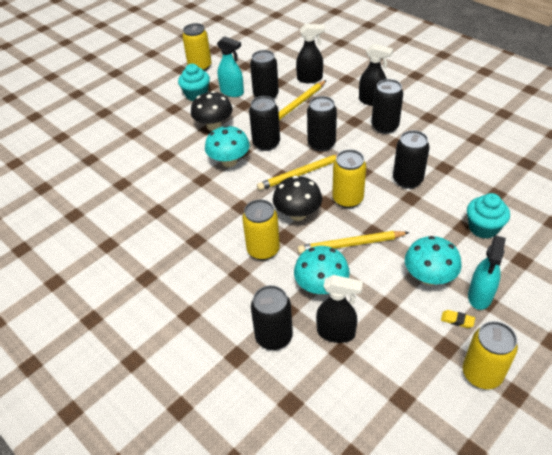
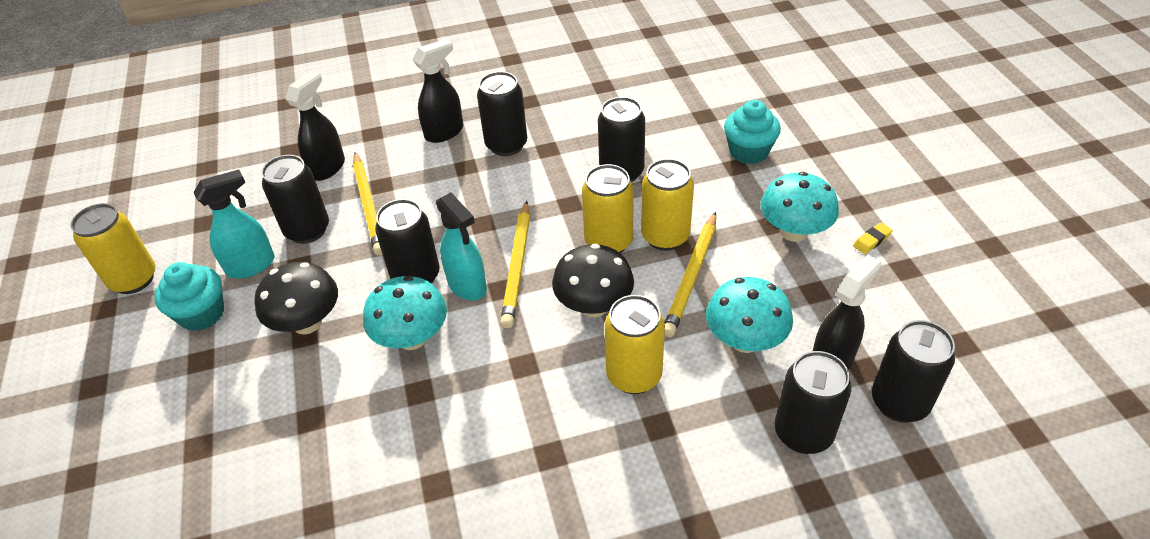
camera: 60 degrees left, 0 degrees up
(321, 144) = (478, 218): black can -> black can (899, 403)
(480, 296) = (847, 205): turquoise spray bottle -> turquoise spray bottle (467, 285)
(481, 374) = (956, 259): yellow can -> yellow can (665, 237)

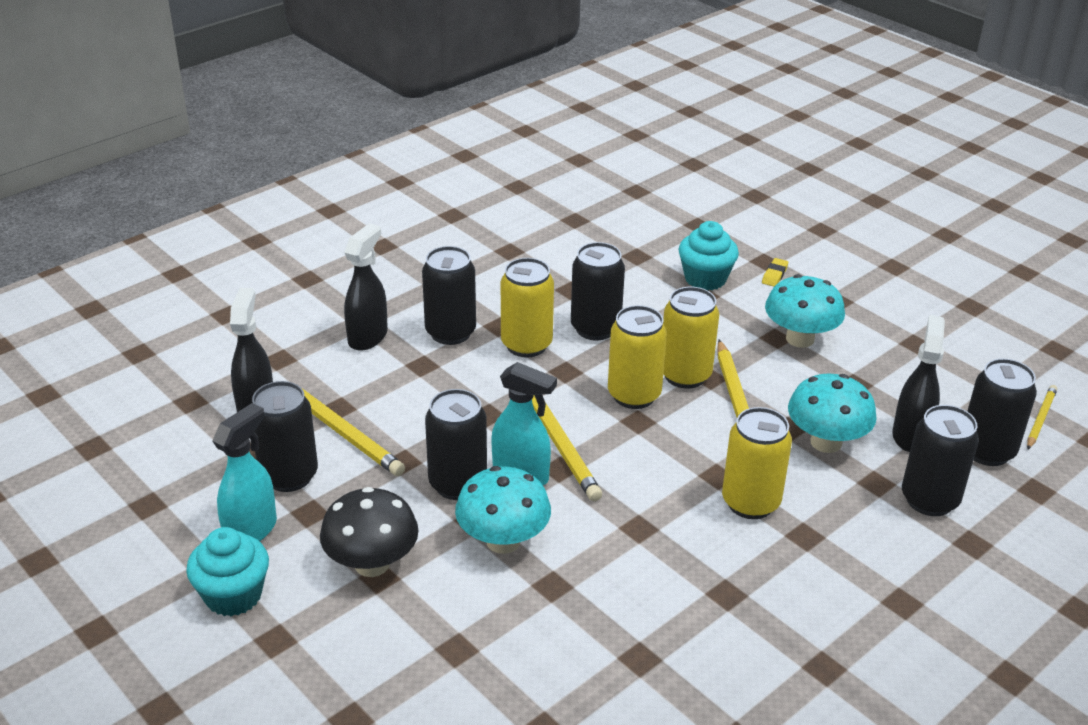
camera: 30 degrees left, 10 degrees down
(134, 279) = (108, 589): yellow can -> yellow can (526, 345)
(594, 306) = (665, 455): black mushroom -> none
(871, 240) = (872, 328): yellow eraser -> yellow eraser (774, 275)
(982, 388) = (1040, 419): none -> yellow pencil

